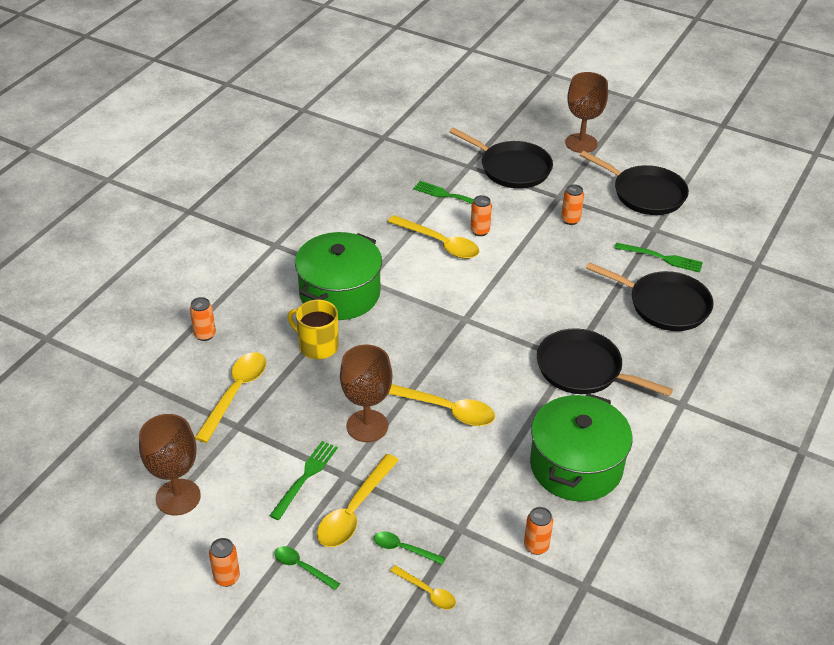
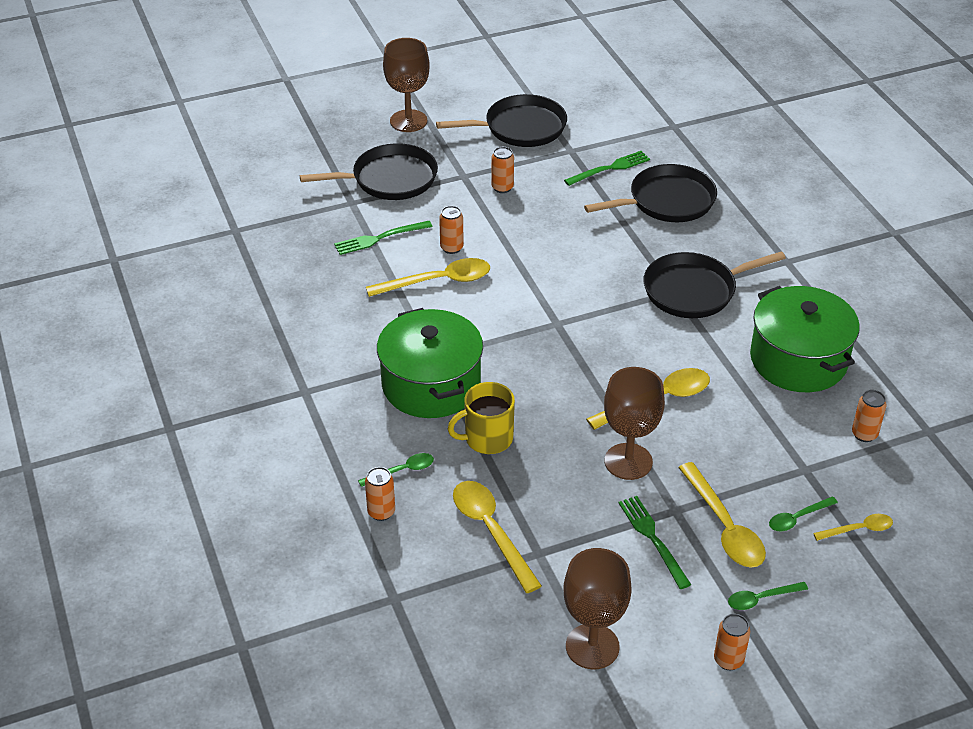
camera: 50 degrees left, 0 degrees up
(249, 324) = (402, 471): none -> green spoon

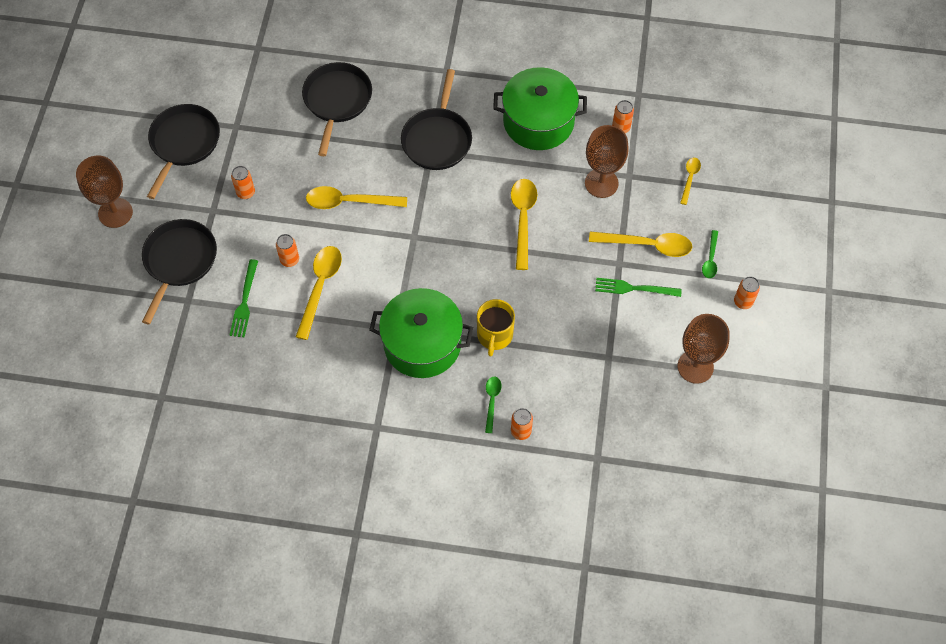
camera: 60 degrees left, 20 degrees up
(491, 531) = (575, 375): yellow spoon -> yellow spoon (349, 202)
(610, 168) = (275, 113): green fork -> none
(628, 461) = (565, 266): brown goblet -> brown goblet (601, 183)
(797, 518) = (663, 203): green spoon -> none

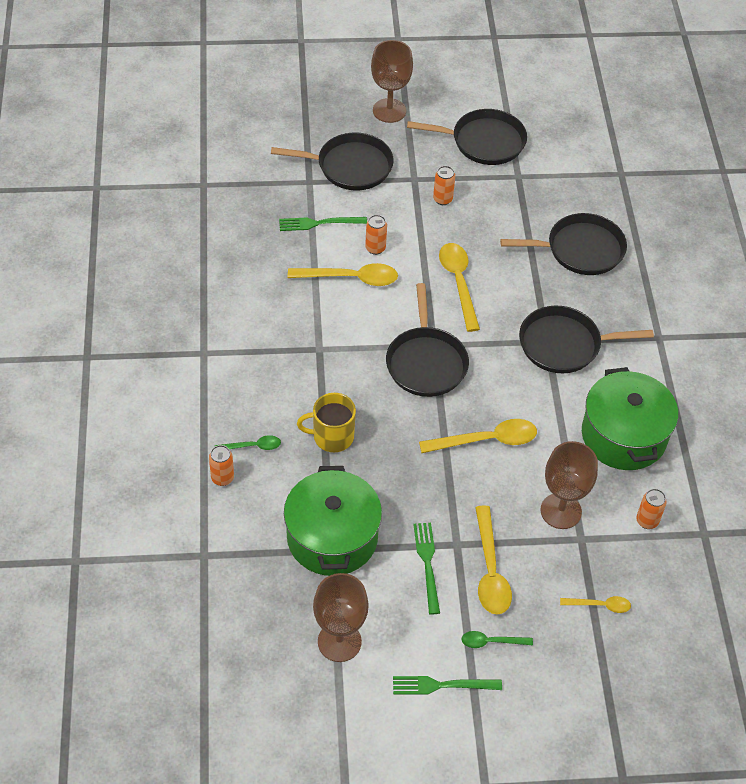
camera: 75 degrees right, 10 degrees down
(422, 344) = (306, 374): green pot -> green pot (332, 537)
(432, 246) = (426, 362): none -> black pan
(743, 302) = (441, 685): orange can -> green fork

